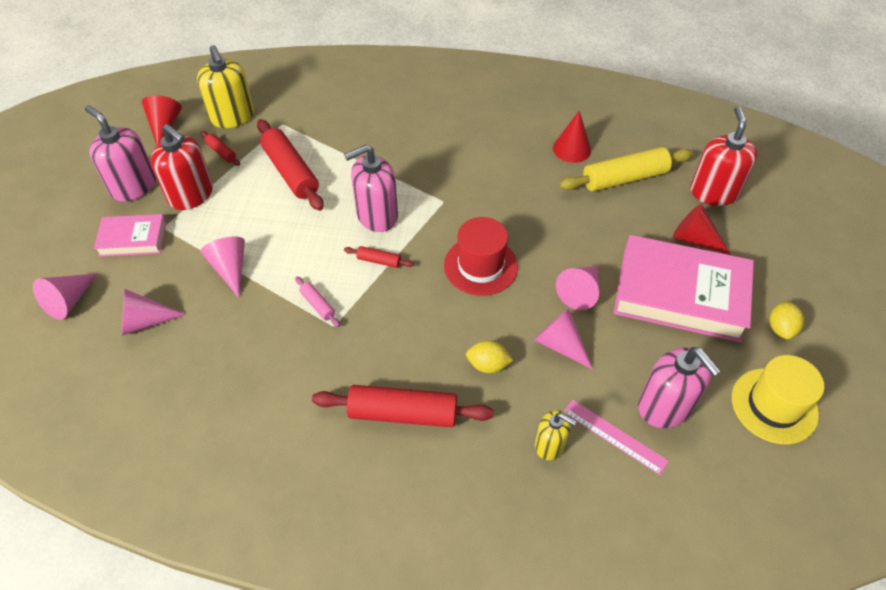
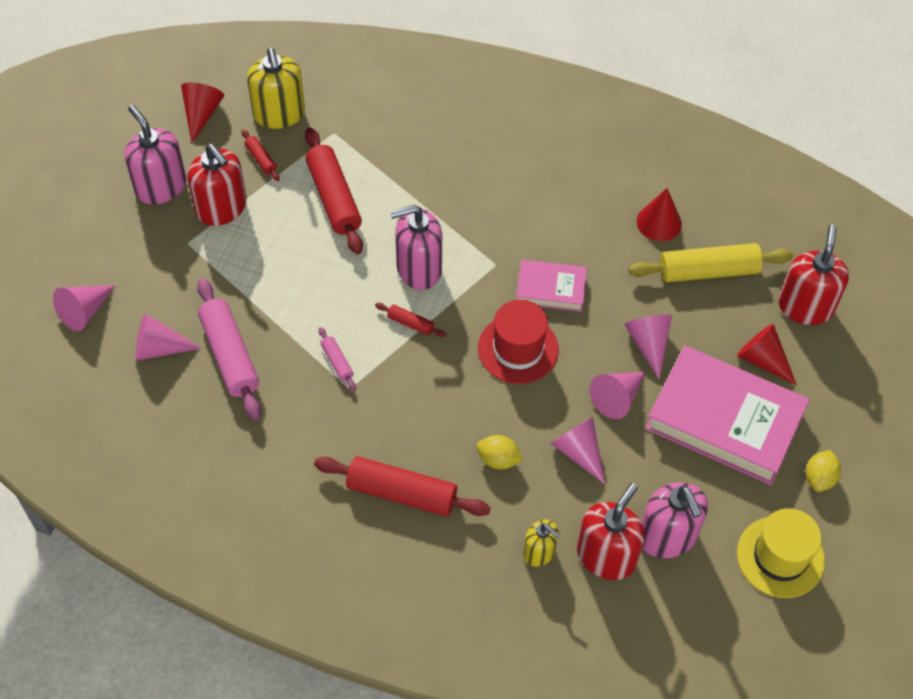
camera: 10 degrees right, 5 degrees up
(133, 239) = (155, 251): pink book -> pink book (551, 289)
(215, 316) = (230, 355): none -> pink rolling pin
(230, 269) = (252, 304): pink cone -> pink cone (648, 344)
(614, 436) = (606, 556): pink ruler -> red soap dispenser

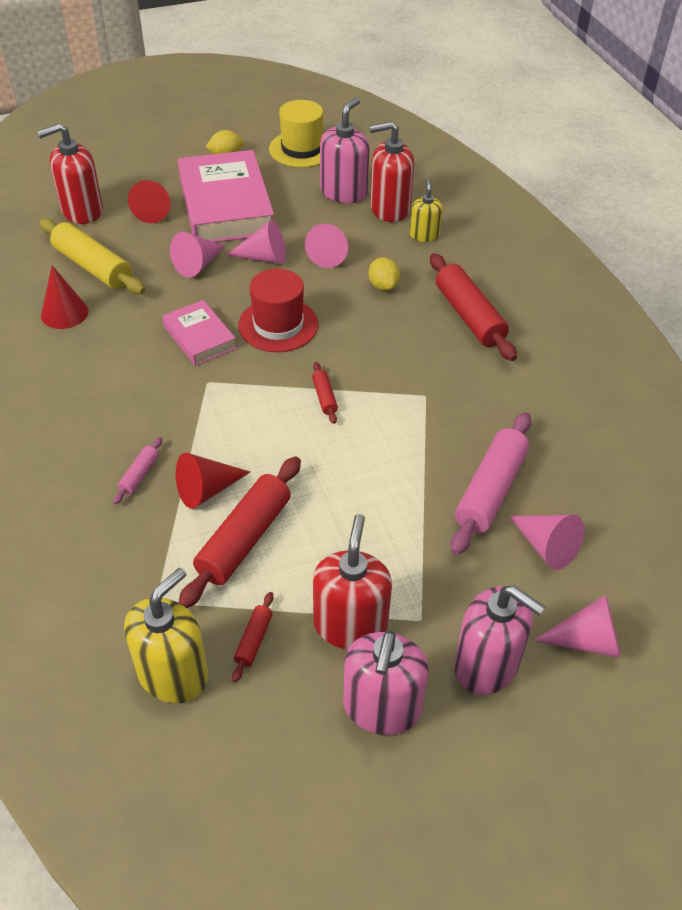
camera: 130 degrees left, 10 degrees down
(201, 114) = (242, 757): red cone -> red cone (207, 490)
(337, 362) = (412, 417): pink rolling pin -> pink rolling pin (139, 475)
(418, 269) = (263, 426): pink soap dispenser -> pink soap dispenser (486, 665)

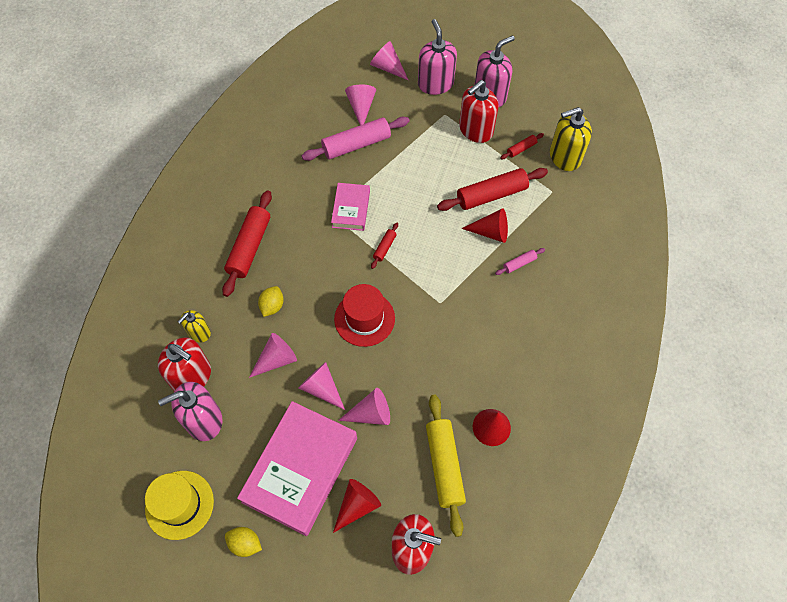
camera: 140 degrees left, 15 degrees up
(199, 337) = (419, 342): pink book -> pink book (351, 209)

